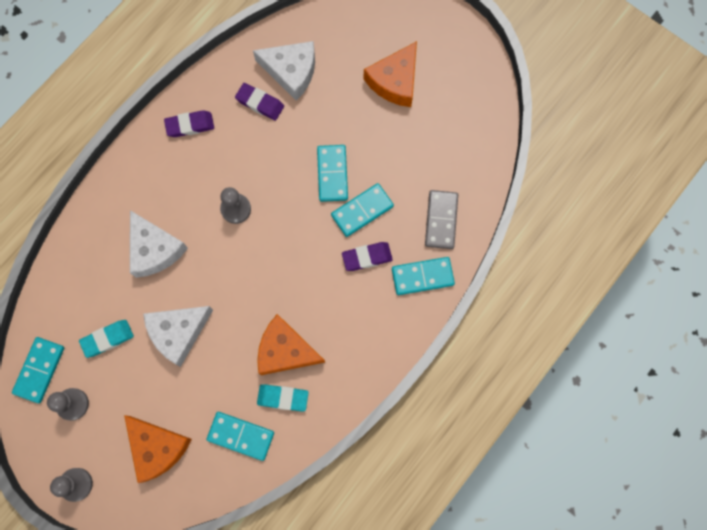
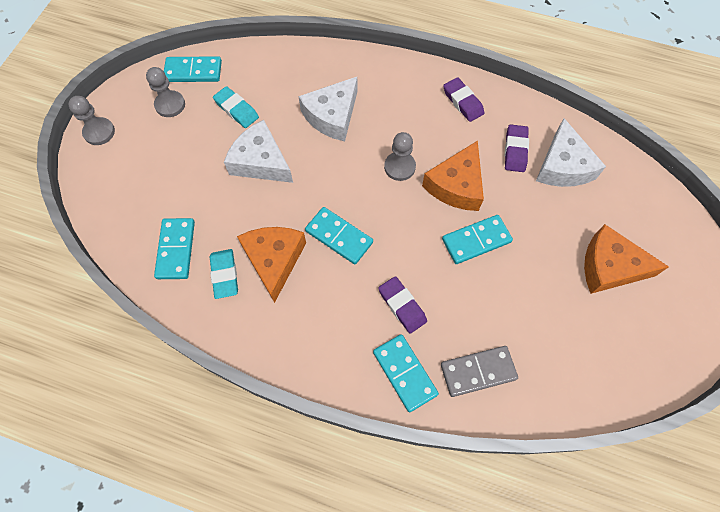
camera: 70 degrees right, 10 degrees down
(157, 447) = (147, 183): orange cheese -> orange cheese (456, 185)
(362, 210) = (450, 283): turquoise domino -> turquoise domino (339, 236)

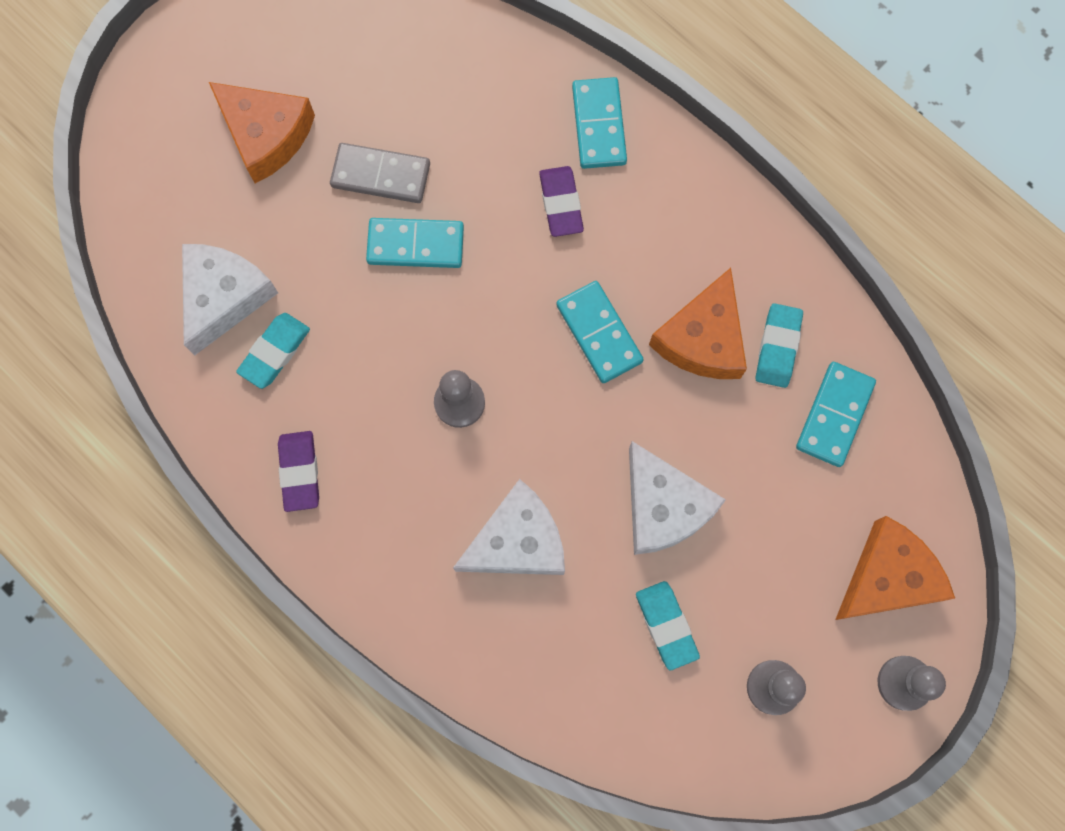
camera: 155 degrees left, 10 degrees up
(193, 71) = (713, 744): turquoise domino -> none
(456, 185) = (394, 336): orange cheese -> orange cheese (887, 577)
(478, 371) = (510, 90): grey domino -> grey domino (380, 175)
(515, 150) = (275, 352): purple eraser -> turquoise eraser

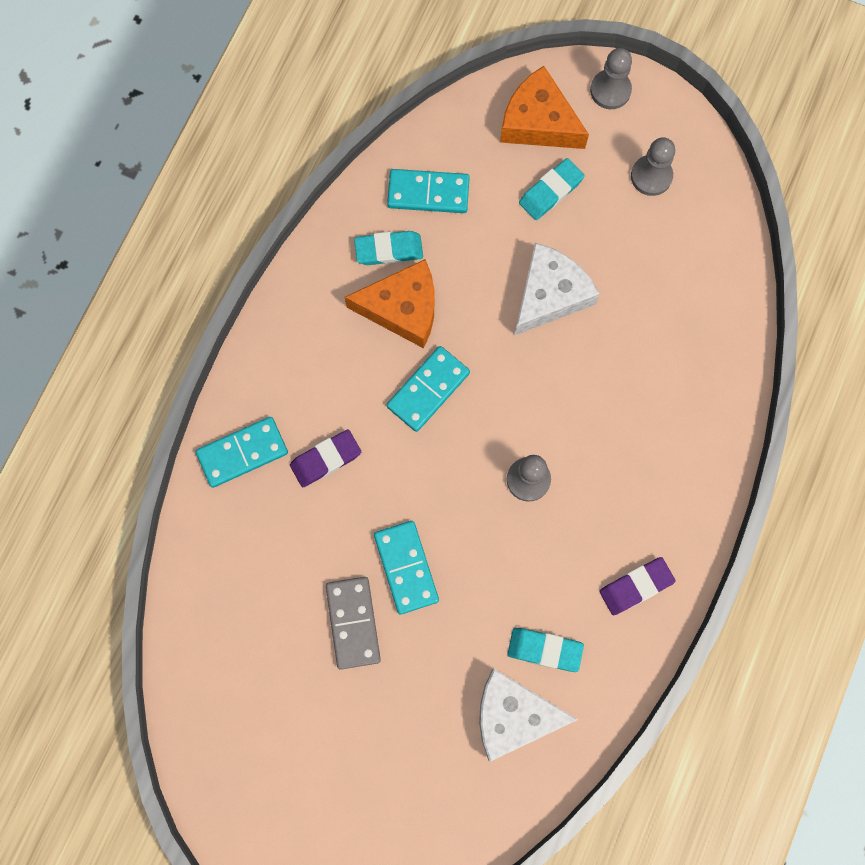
camera: 110 degrees left, 0 degrees up
(266, 135) = (350, 742): orange cheese -> none
(517, 541) = (620, 394): white cheese -> none
(666, 625) = (638, 264): turquoise eraser -> turquoise eraser (551, 191)

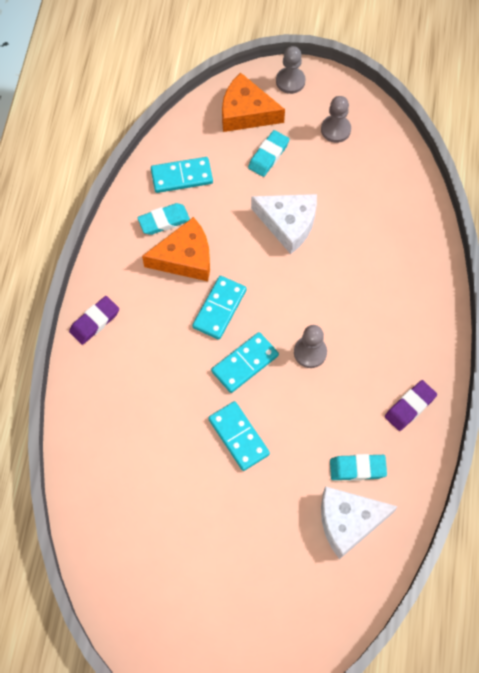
camera: 15 degrees left, 10 degrees down
(242, 453) = (94, 386): turquoise domino -> turquoise domino (245, 363)
(326, 459) = (158, 375): purple eraser -> purple eraser (95, 322)
(353, 623) = (210, 486): grey domino -> none
(550, 295) = (288, 224): white cheese -> white cheese turned 90 degrees clockwise

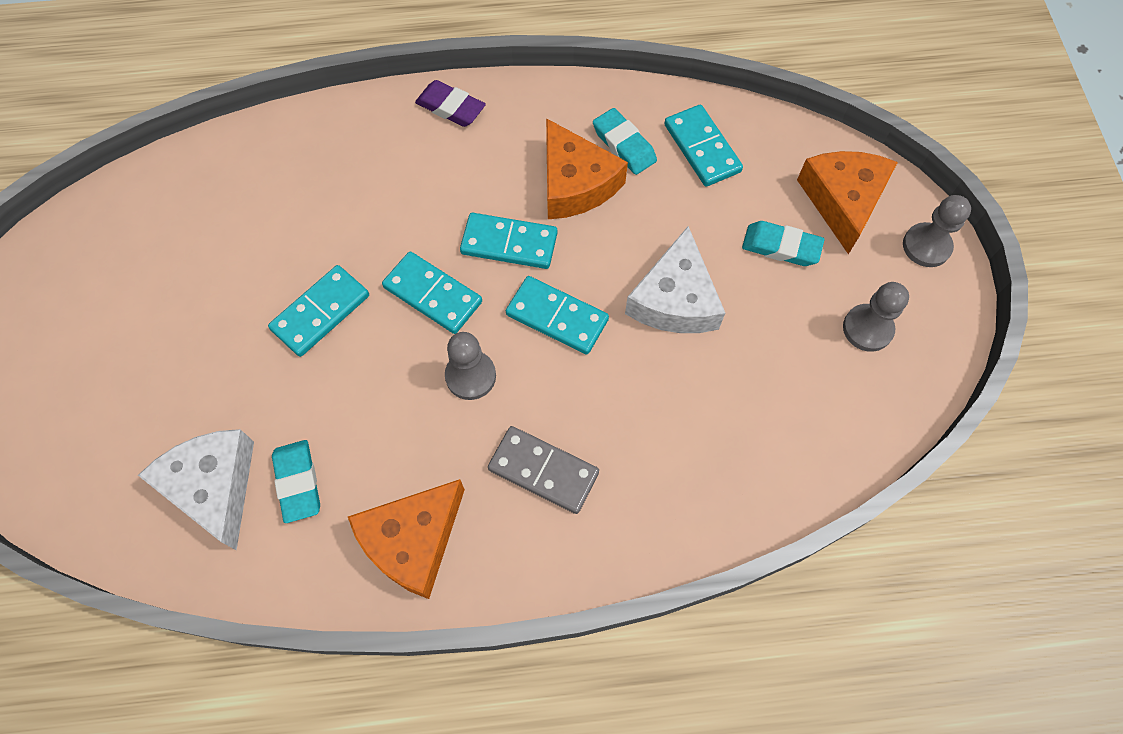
camera: 75 degrees right, 0 degrees up
(282, 293) = (557, 317): none -> turquoise domino
(382, 325) = (543, 470): none -> grey domino
(410, 407) = (413, 541): purple eraser -> orange cheese

